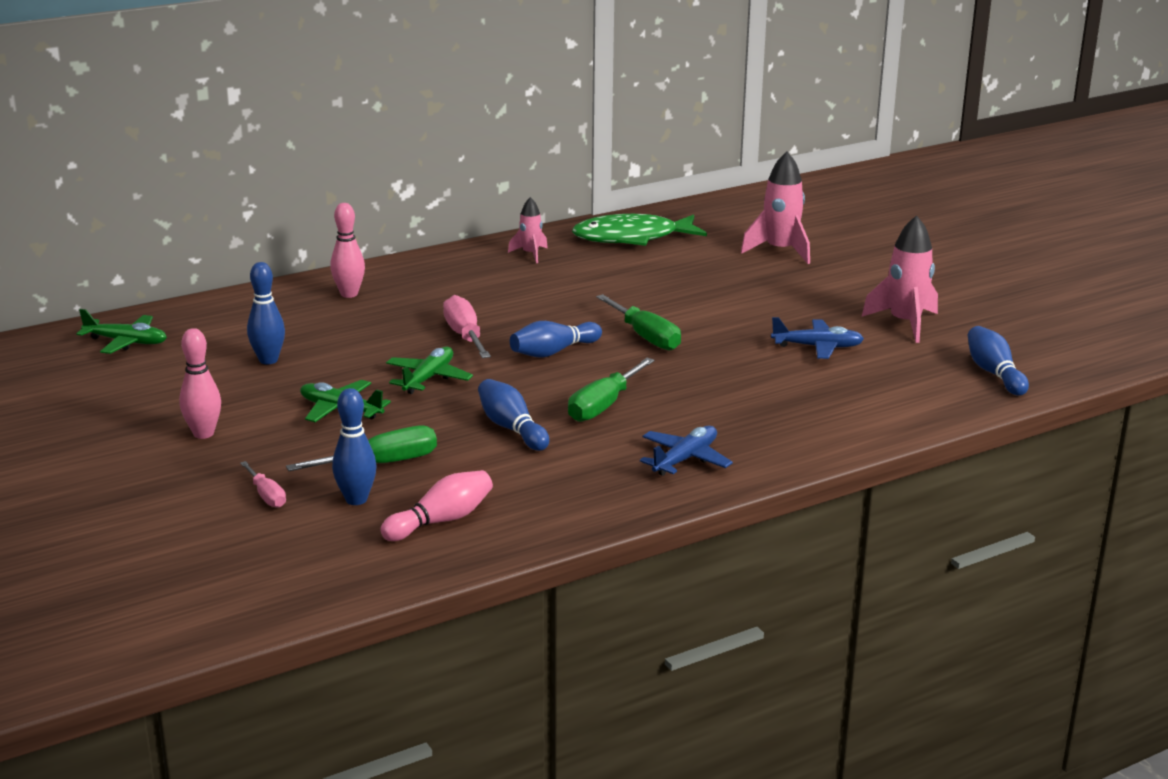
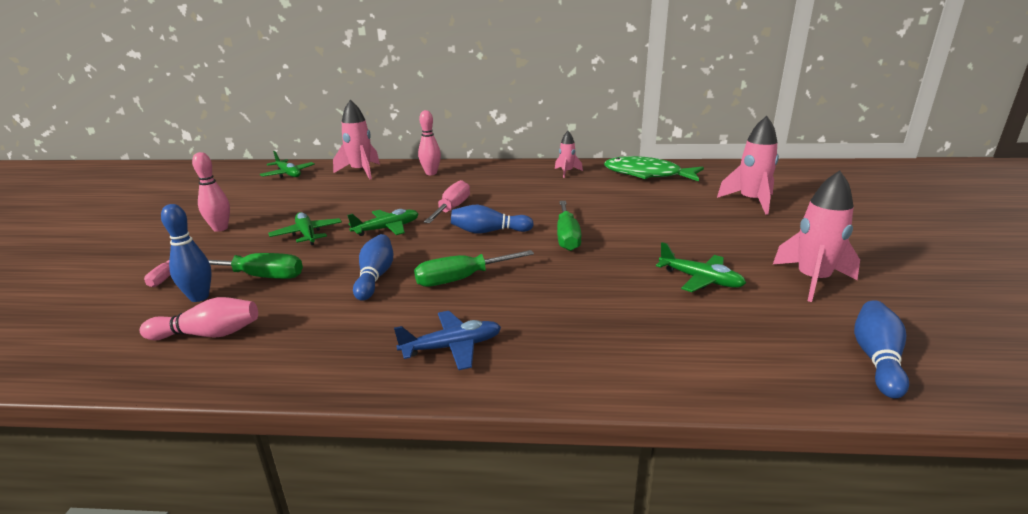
camera: 35 degrees right, 0 degrees up
(237, 313) = (361, 171): none -> pink rocket
(268, 360) = (328, 197): blue bowling pin -> none
(817, 347) = (700, 280): blue plane -> green plane

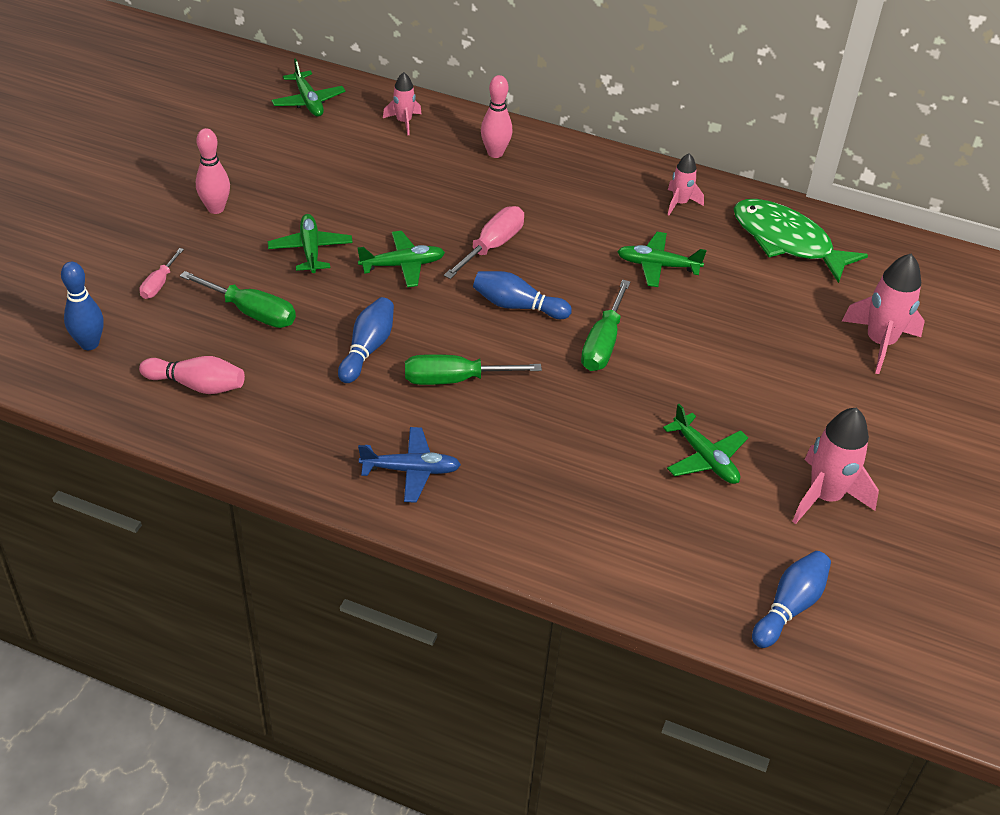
camera: 15 degrees right, 20 degrees up
(199, 297) = (190, 328): blue bowling pin -> blue bowling pin (89, 344)
(361, 171) = (404, 122): pink rocket -> pink rocket, size x0.58
(575, 197) = (657, 265): none -> green plane

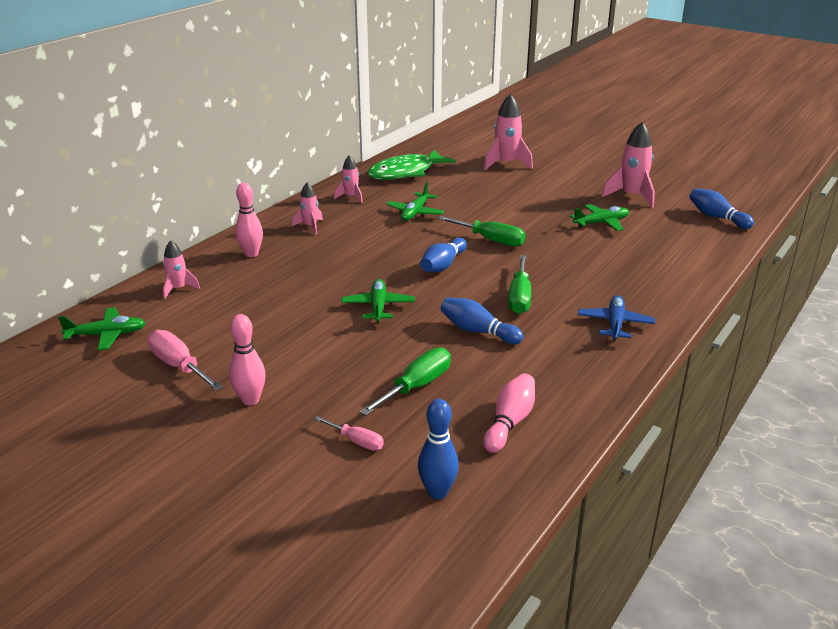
camera: 75 degrees left, 15 degrees down
(310, 250) = (339, 349): green plane -> none
(492, 246) = (369, 267): pink screwdriver -> pink screwdriver (179, 366)
(580, 183) = (310, 226): none -> pink rocket

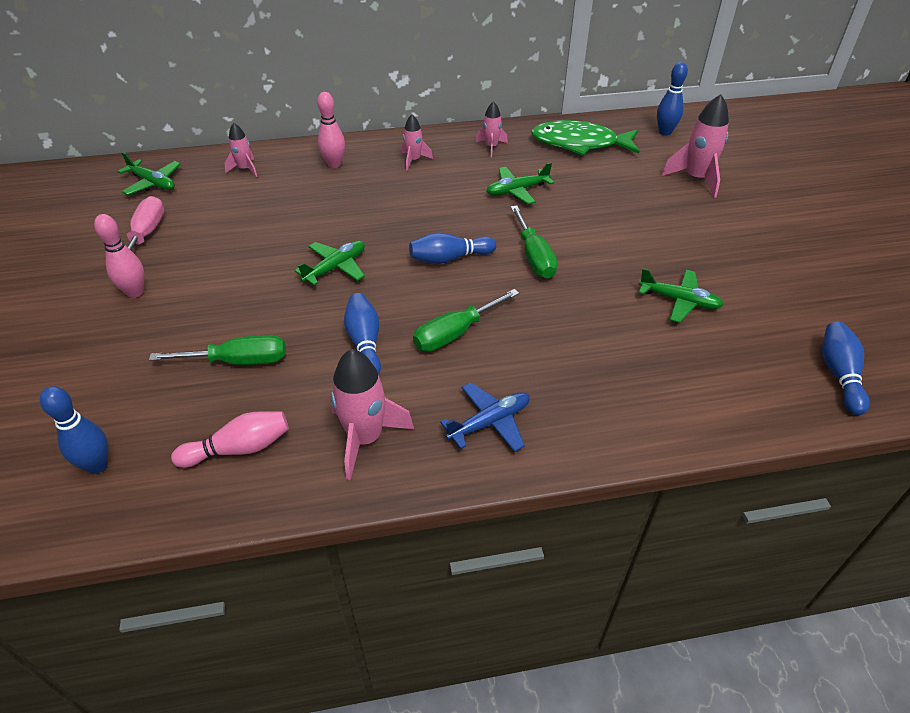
camera: 45 degrees right, 15 degrees up
(356, 441) = (129, 377): pink screwdriver -> none
(446, 147) = (665, 132): none -> blue bowling pin
(631, 196) = (774, 288): pink rocket -> pink rocket (365, 438)

